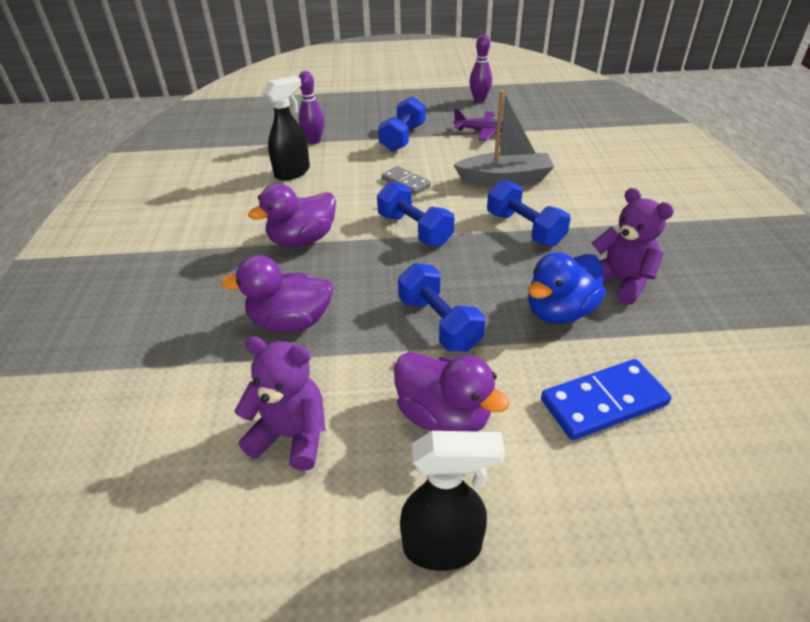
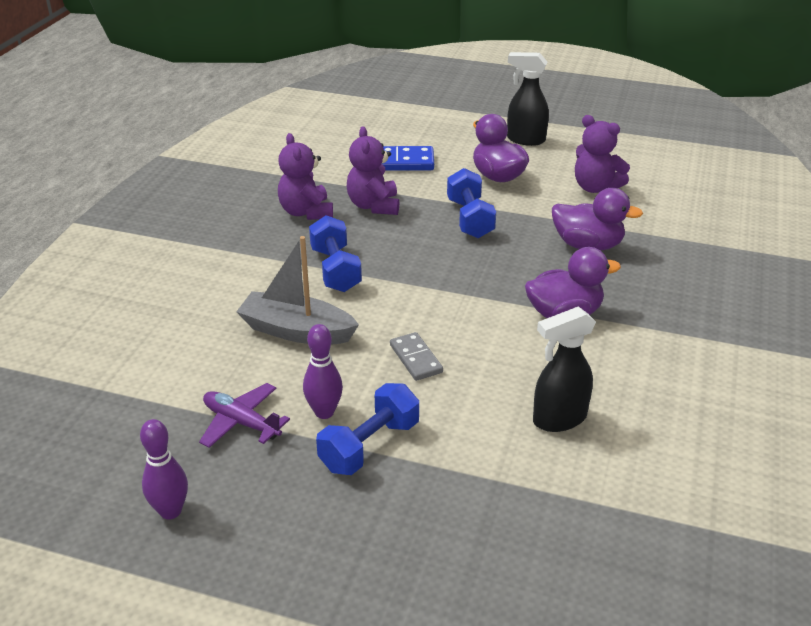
camera: 160 degrees left, 5 degrees down
(314, 141) = (511, 483): purple bowling pin -> purple bowling pin (324, 412)
(414, 230) = (442, 296): blue dumbbell -> none
(560, 311) = (374, 206): blue duck -> purple teddy bear

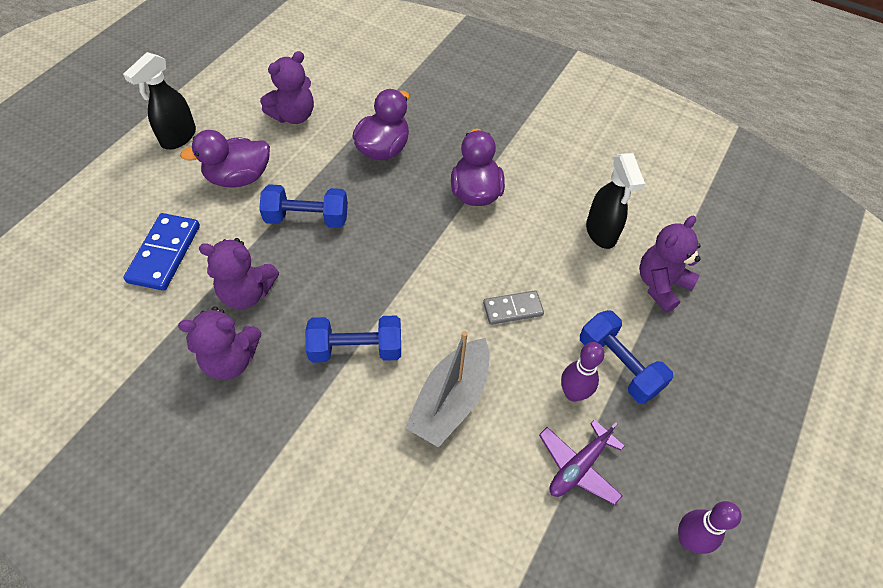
camera: 80 degrees left, 20 degrees up
(501, 479) = (661, 285): none -> purple teddy bear

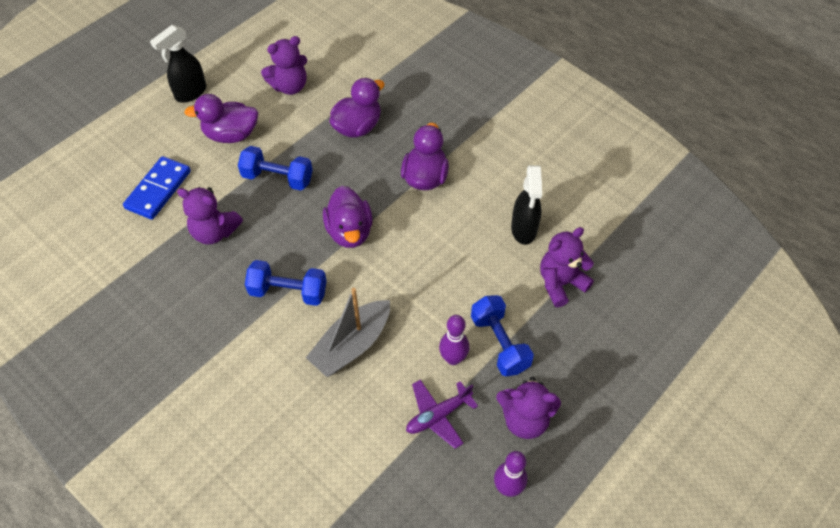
camera: 15 degrees right, 0 degrees up
(231, 360) = (190, 283): purple teddy bear -> purple teddy bear (524, 419)
(408, 266) = (349, 231): none -> purple duck
(513, 309) = (425, 282): grey domino -> none

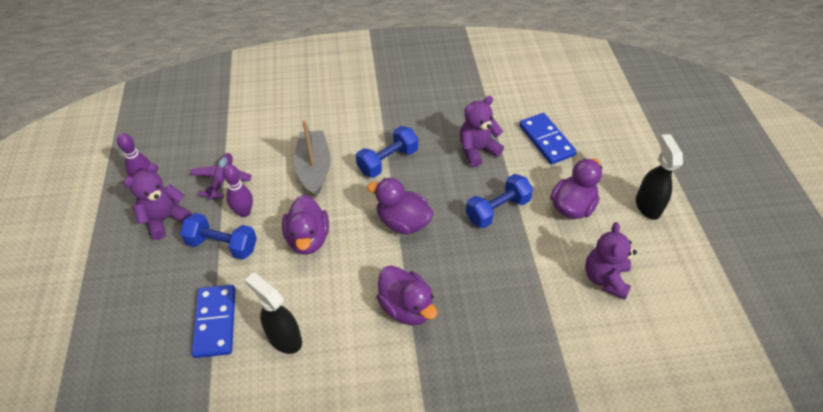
camera: 130 degrees right, 5 degrees down
(357, 127) = (509, 297): purple duck -> purple duck (308, 238)
(560, 283) = (215, 322): purple teddy bear -> blue domino

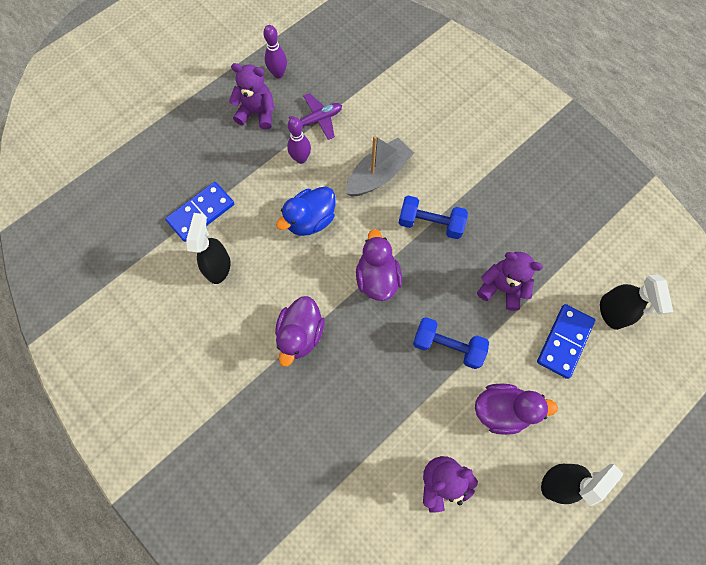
camera: 55 degrees right, 20 degrees up
(222, 245) = (263, 167): blue dumbbell -> none
(308, 238) = (310, 220): purple duck -> blue duck
(544, 104) = (611, 312): none -> black spray bottle

